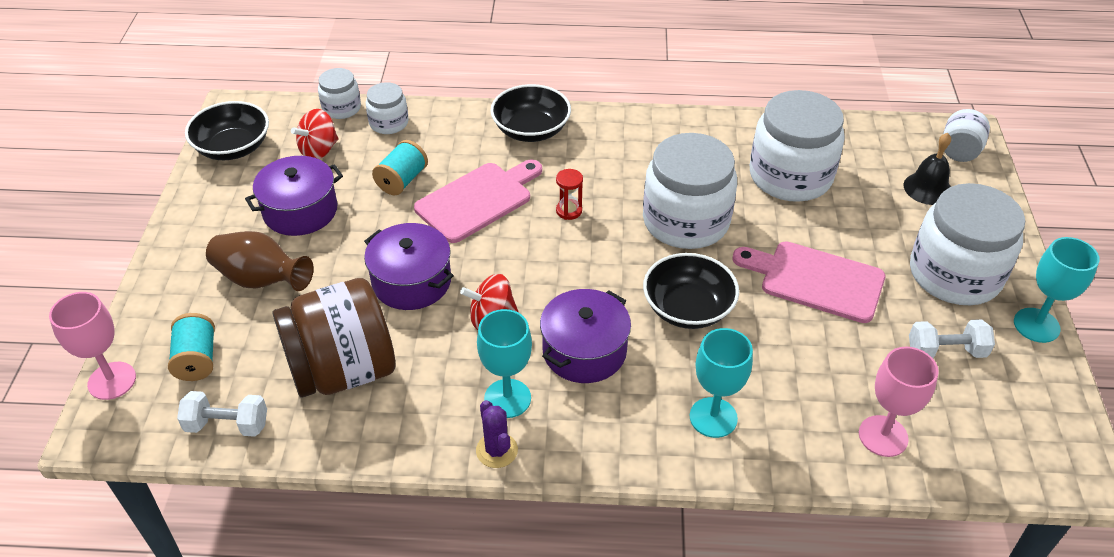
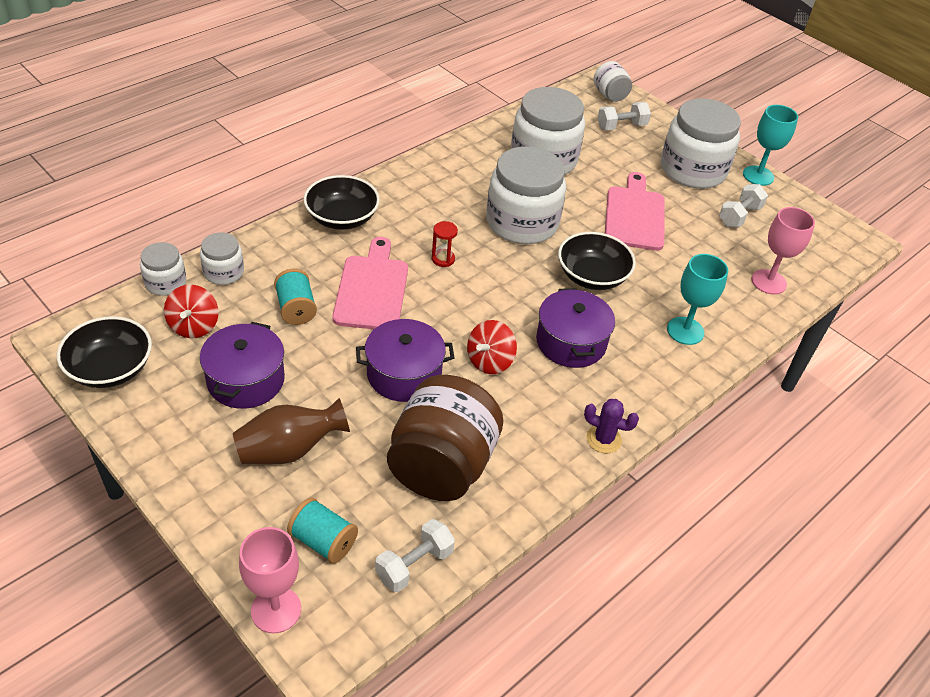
camera: 50 degrees left, 0 degrees up
(507, 398) = (567, 404): turquoise goblet -> none
(816, 280) = (634, 215): pink cutting board -> pink cutting board turned 120 degrees clockwise
(927, 188) = (621, 126): black bell -> white dumbbell

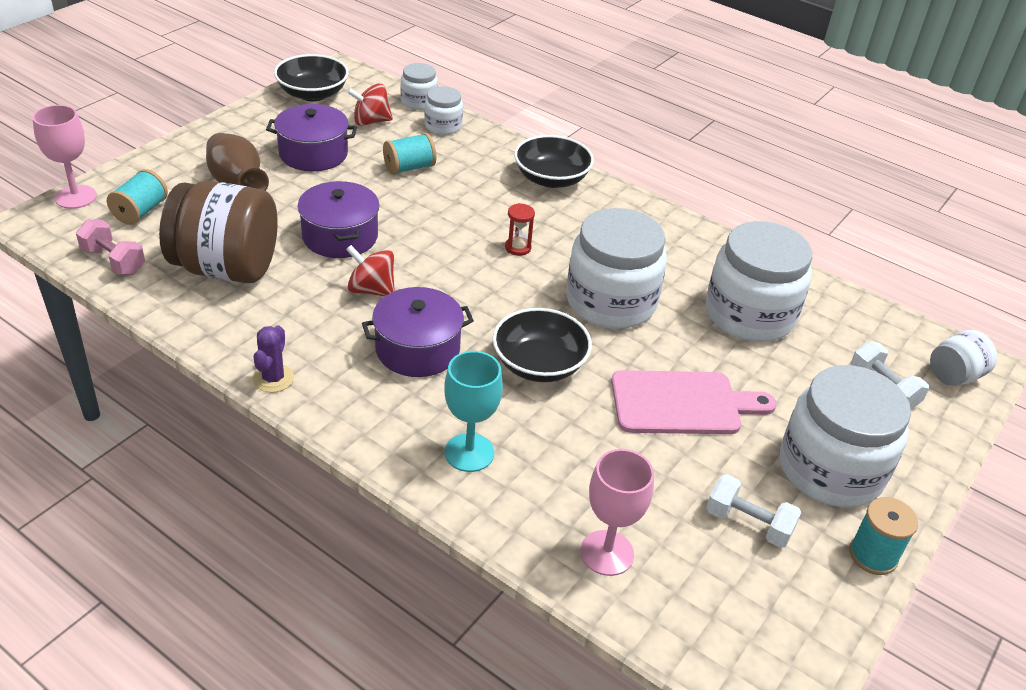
camera: 80 degrees right, 5 degrees down
(372, 289) = (452, 207): pink cutting board -> none
(414, 565) = (113, 261): white dumbbell -> pink dumbbell
(758, 176) = (873, 555): turquoise goblet -> turquoise spool

